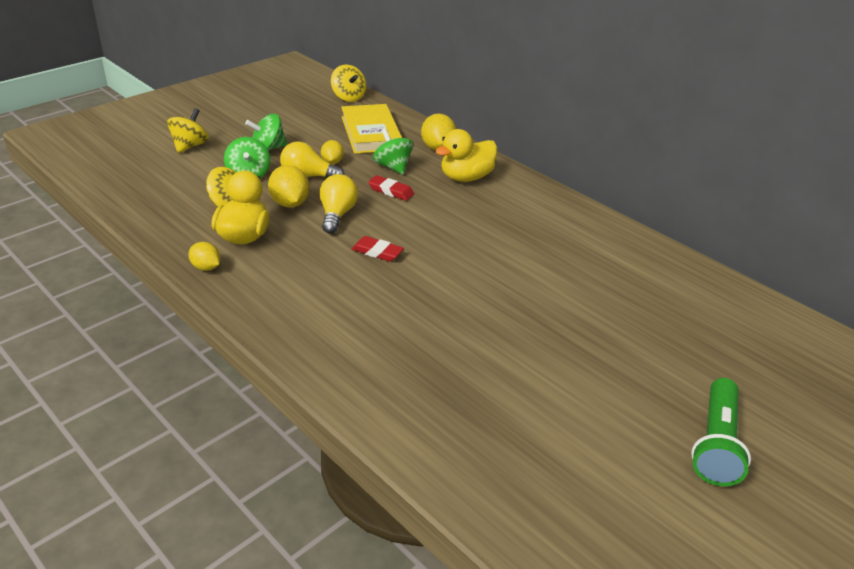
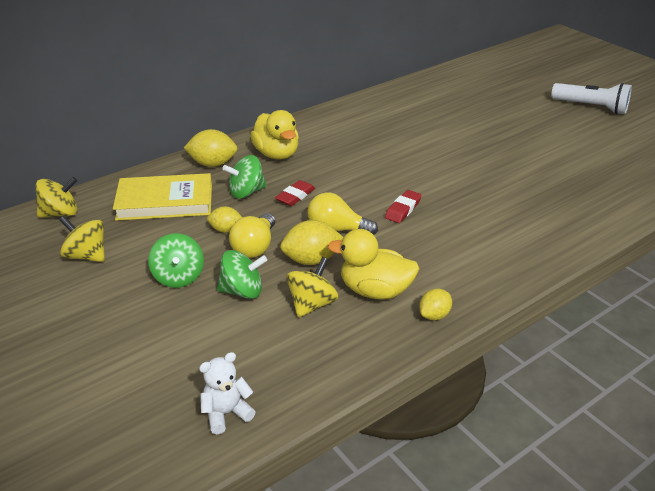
camera: 80 degrees left, 0 degrees up
(117, 179) = (226, 413): none -> white teddy bear
(190, 146) = (149, 347): yellow spinning top -> yellow spinning top (87, 256)
(716, 443) = (591, 107): green flashlight -> white flashlight

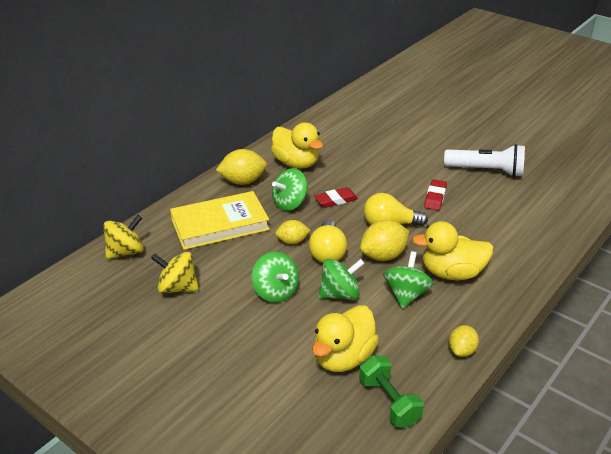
camera: 15 degrees left, 0 degrees up
(206, 357) = (343, 358): none -> yellow duck
(226, 413) = (389, 402): white teddy bear -> green dumbbell
(295, 196) = (336, 200): red eraser -> red eraser turned 45 degrees clockwise
(312, 304) = (406, 294): yellow spinning top -> green spinning top
(434, 315) = (510, 285): yellow lemon -> yellow lemon (462, 350)
(591, 107) = (540, 82): white flashlight -> white flashlight (486, 171)

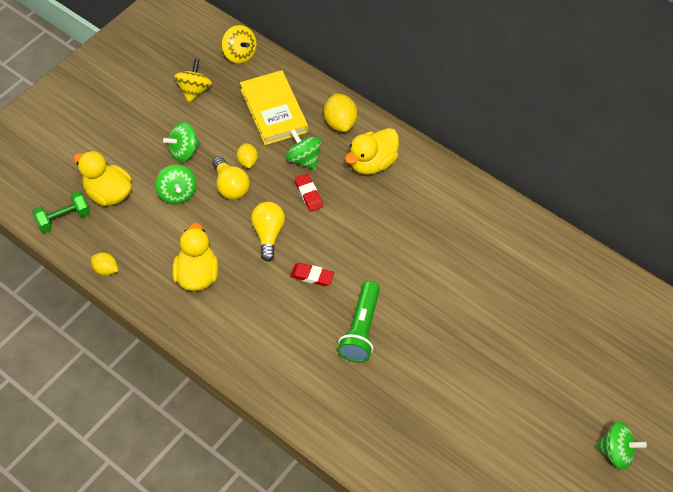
camera: 90 degrees right, 20 degrees up
(327, 253) = (230, 186): yellow light bulb -> yellow light bulb turned 120 degrees counterclockwise
(383, 256) = (224, 226): yellow lemon -> none
(406, 294) = (173, 239): green spinning top -> green spinning top (616, 452)
(486, 171) = (361, 329): white flashlight -> green flashlight

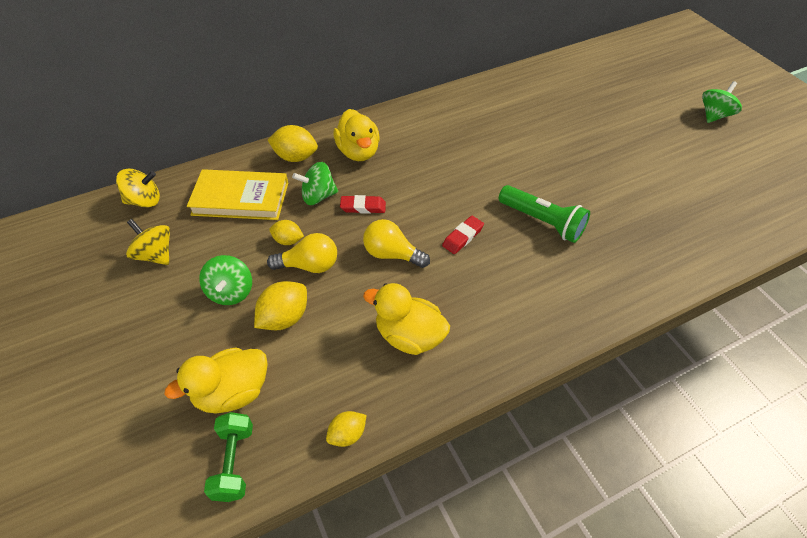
camera: 65 degrees left, 5 degrees down
(177, 193) = (284, 318): green spinning top -> yellow lemon

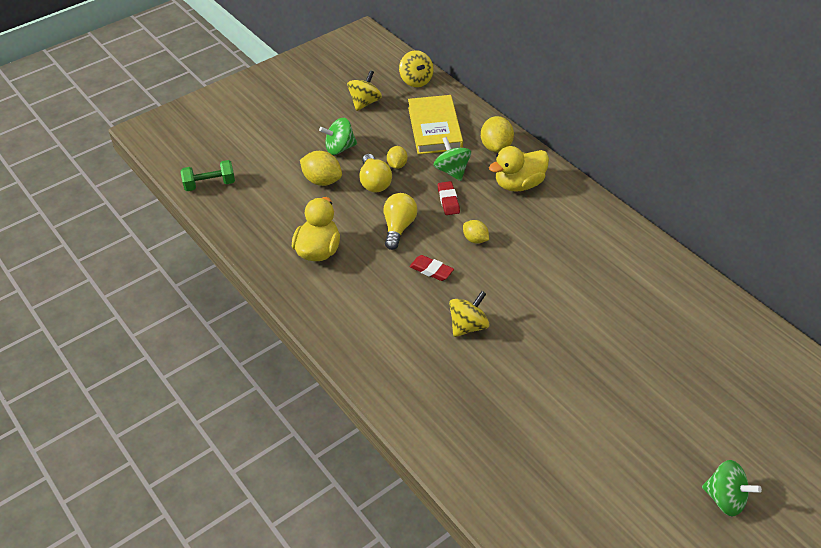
camera: 80 degrees right, 5 degrees down
(233, 392) = (258, 171): yellow duck -> none
(347, 434) = (233, 232): yellow lemon -> yellow lemon (475, 239)
(542, 222) = (468, 326): green flashlight -> yellow spinning top

